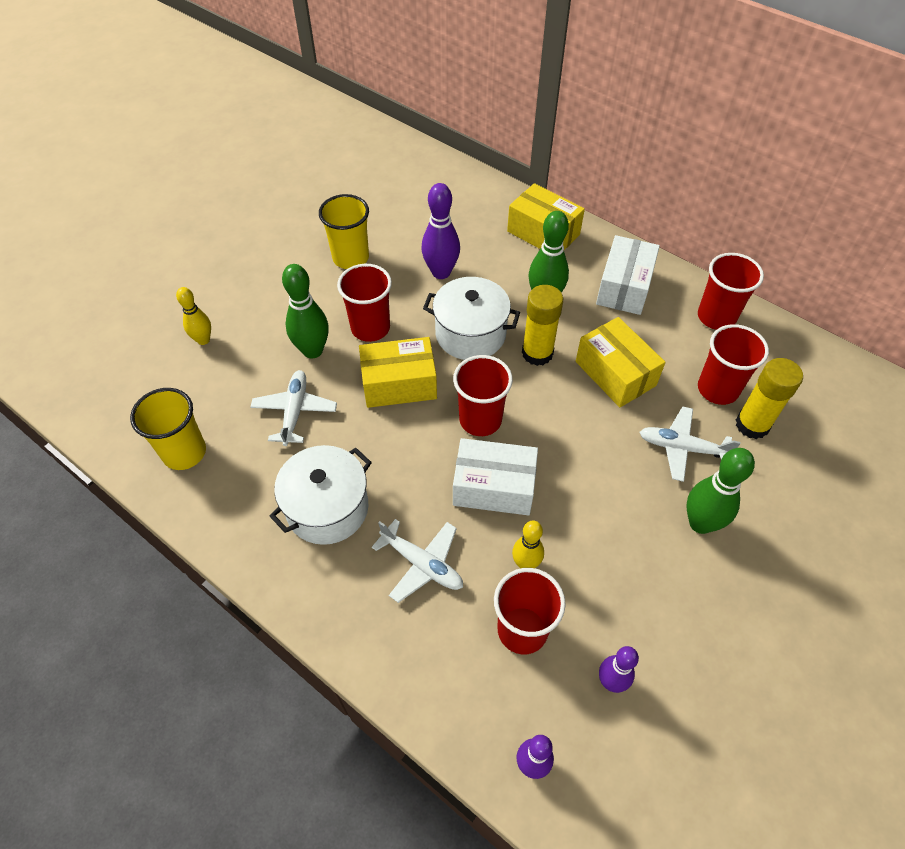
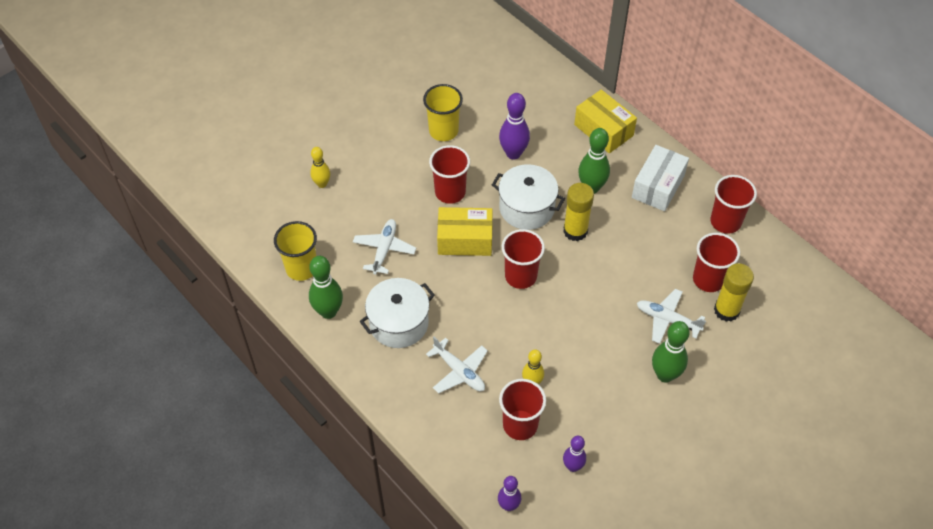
camera: 10 degrees right, 0 degrees up
(313, 350) = (403, 204): green bowling pin -> green bowling pin (328, 311)
(494, 487) = (520, 326): white box -> none
(615, 373) = (632, 255): yellow box -> none

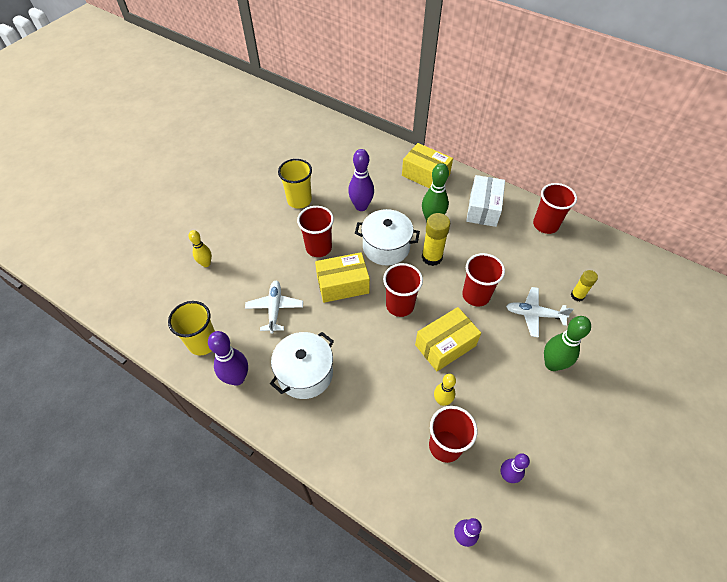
camera: 15 degrees left, 0 degrees up
(328, 311) = (237, 378): green bowling pin -> purple bowling pin
(459, 371) = (373, 407): white plane -> none
(555, 329) = (445, 345): none -> yellow box
(708, 279) = (552, 273): red cup -> red cup (476, 295)
(726, 310) = (577, 295): yellow glue stick -> yellow glue stick, size x0.61

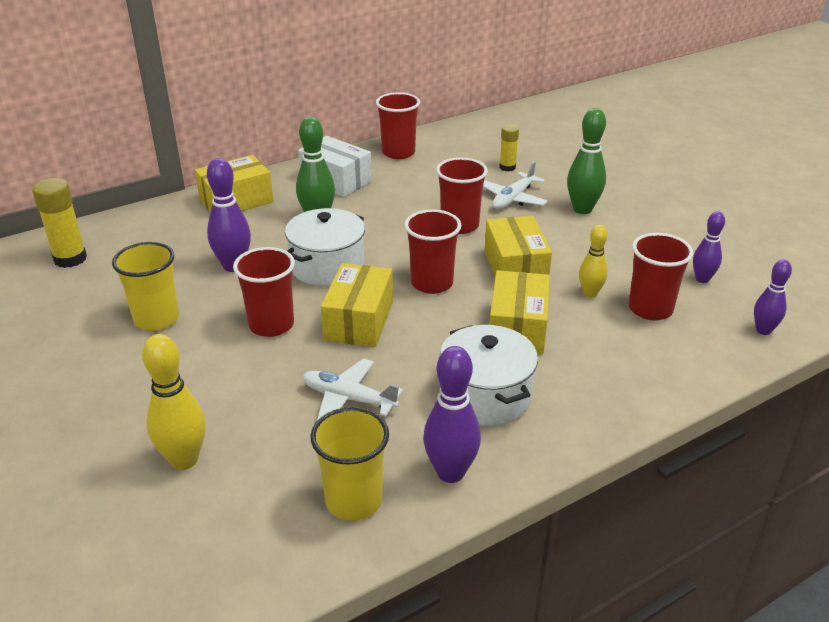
camera: 65 degrees left, 20 degrees down
(206, 263) = (184, 460): yellow bowling pin -> yellow bowling pin, size x1.57
(378, 369) = (517, 328): none -> yellow box
(432, 257) = (376, 237): yellow glue stick -> yellow glue stick (70, 259)

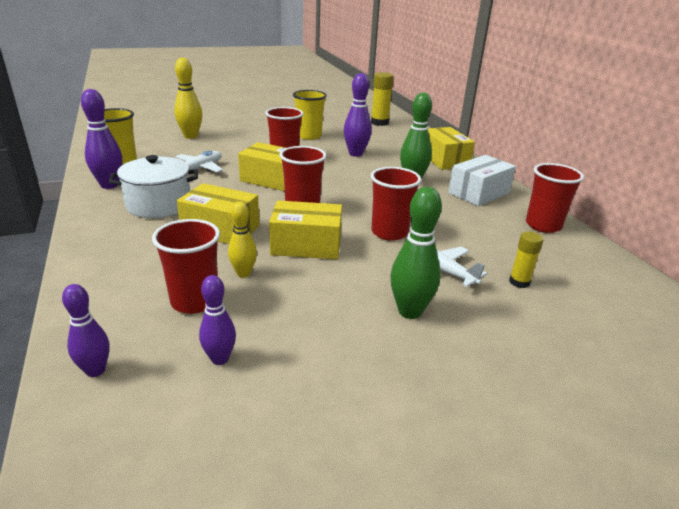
camera: 100 degrees right, 5 degrees down
(327, 266) = (343, 177): white pot -> none

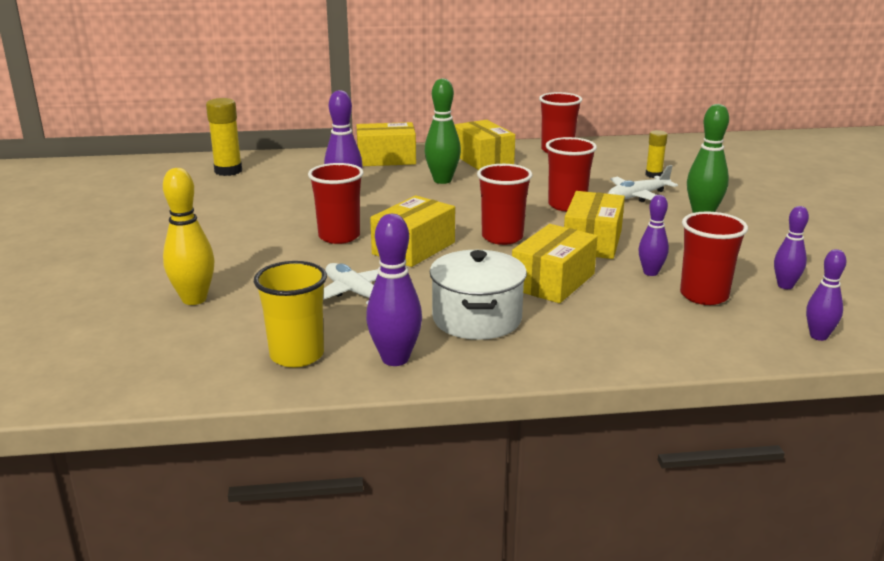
camera: 75 degrees left, 5 degrees down
(243, 273) = (650, 272): yellow bowling pin -> purple bowling pin
(309, 136) = (255, 216): yellow cup -> none
(478, 193) = (482, 159): white box -> yellow box

